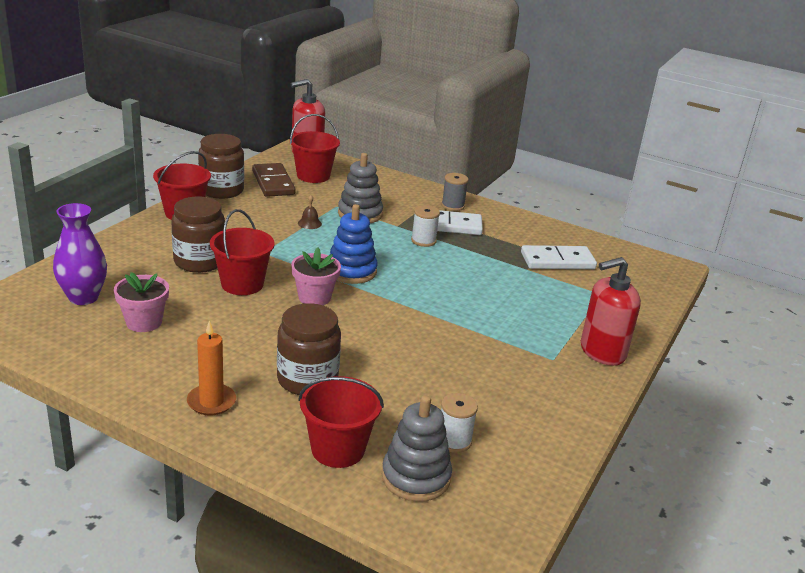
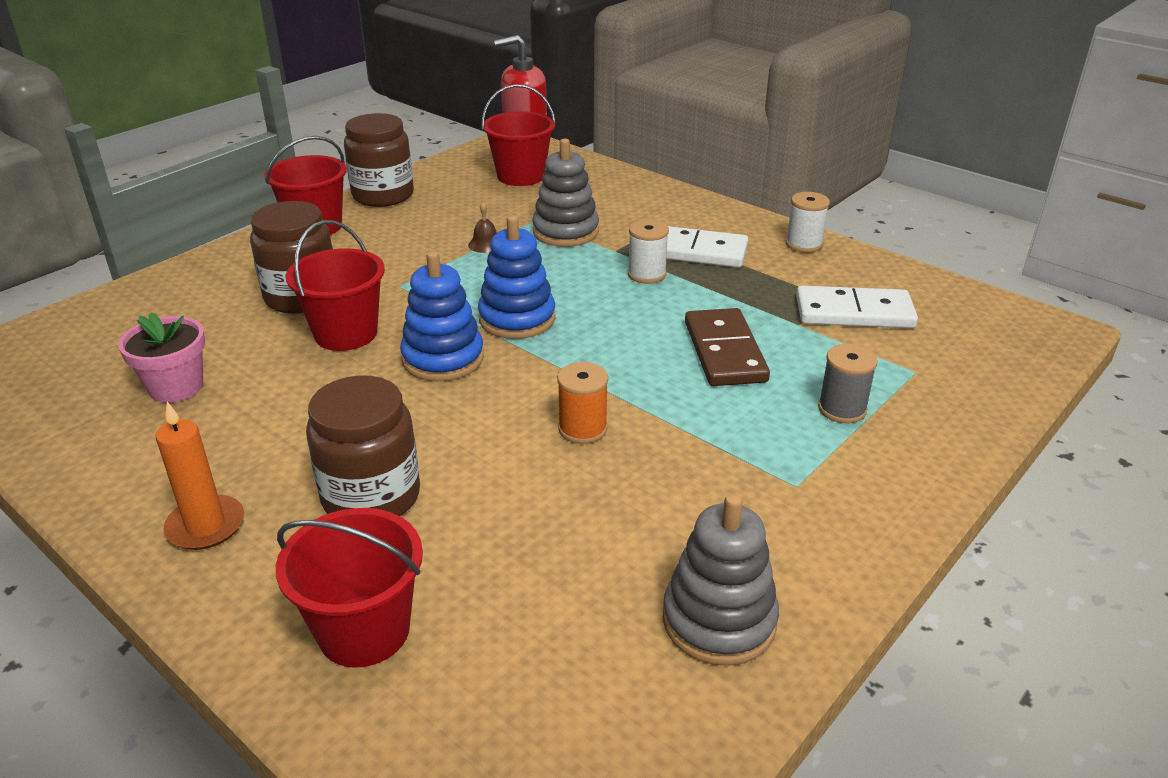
camera: 15 degrees right, 5 degrees up
(83, 297) = (114, 345): purple vase -> none
(273, 183) = (459, 185): brown domino -> brown domino (724, 352)
(314, 297) = (443, 358): pink flower pot -> blue stacking toy
(416, 477) = (474, 700): grey stacking toy -> grey stacking toy (719, 620)
(419, 335) = (582, 429): none -> orange spool
(453, 206) = (711, 222): grey spool -> grey spool (842, 409)
(454, 441) = (568, 631): white spool -> white spool (804, 244)
(602, 352) = (888, 476): red soap dispenser -> none

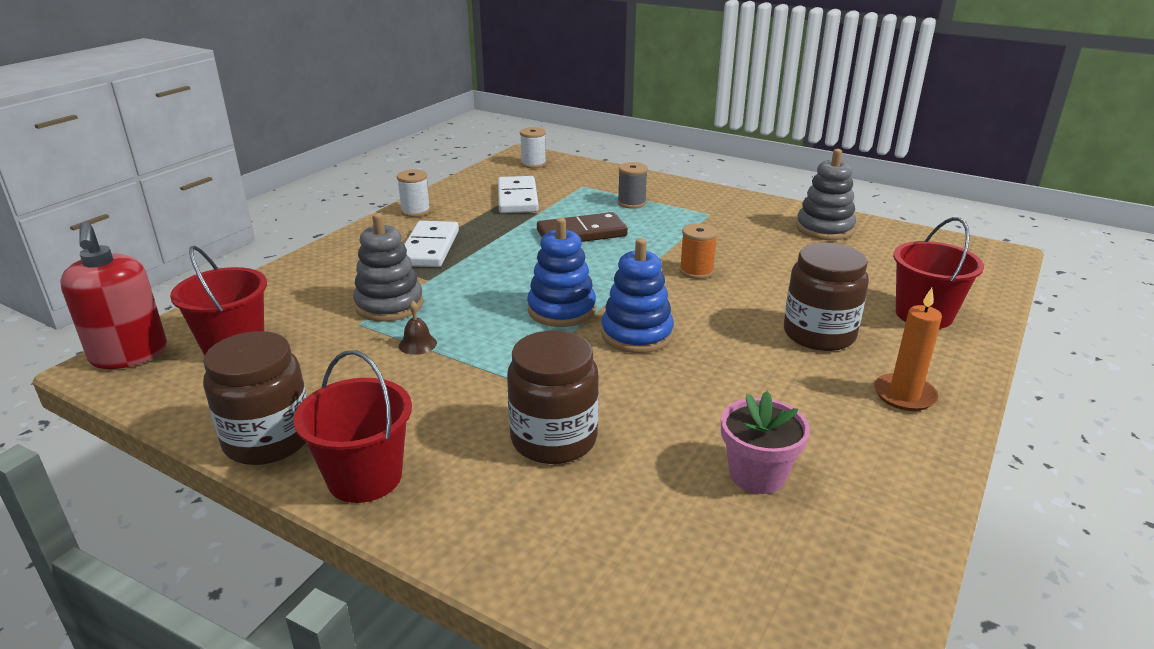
camera: 100 degrees left, 5 degrees down
(346, 333) = (617, 392): red bucket -> none
(646, 274) = (473, 264): white spool -> white spool (533, 164)

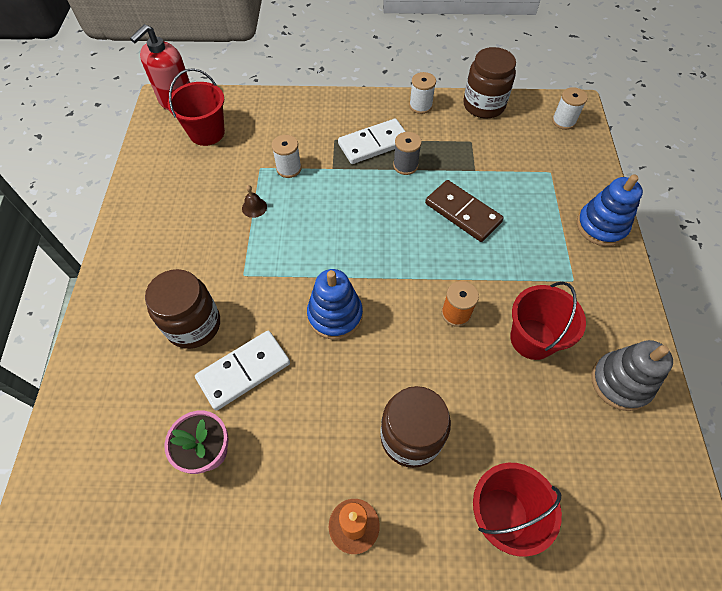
camera: 60 degrees right, 30 degrees up
(268, 440) = (135, 202): brown jar -> brown jar (483, 105)
(365, 477) = (124, 258): red bucket -> red bucket (532, 339)
(389, 305) = (289, 168): grey stacking toy -> white spool
(517, 198) = (490, 146): white domino -> white domino (244, 371)
(561, 310) = (339, 257): blue stacking toy -> blue stacking toy (601, 226)
(631, 203) = (546, 218): grey spool -> grey spool (405, 165)

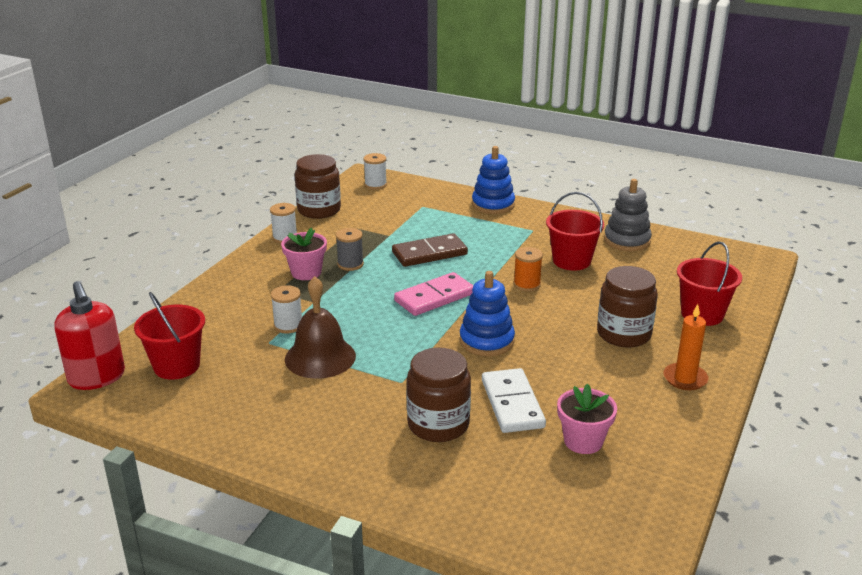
camera: 65 degrees left, 30 degrees down
(254, 207) = (320, 357): brown bell -> brown bell, size x2.43
(373, 144) = (306, 272): white domino -> pink flower pot
(387, 247) = (434, 297): none -> pink domino

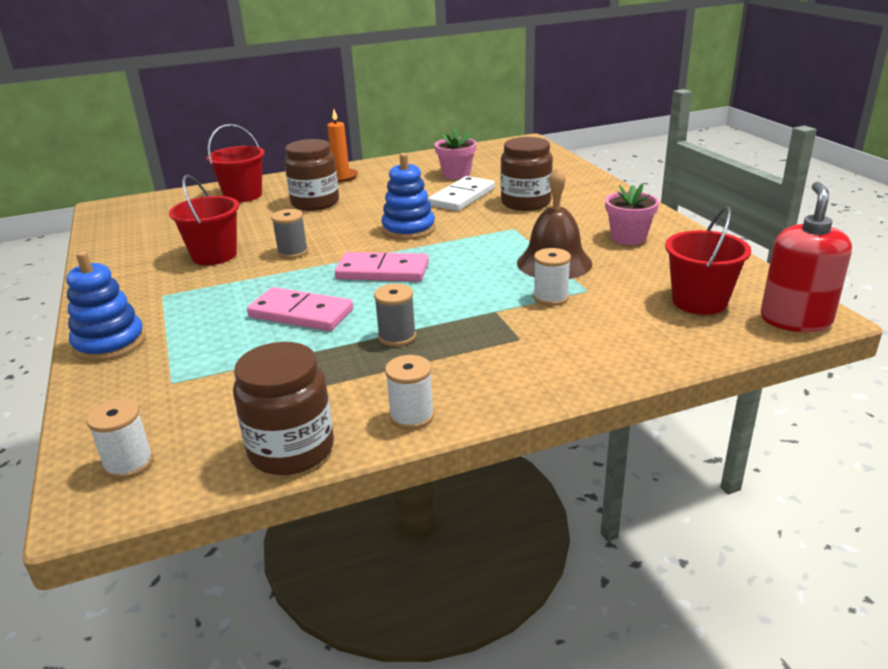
camera: 135 degrees left, 0 degrees up
(306, 272) = (458, 347): pink flower pot -> pink flower pot (628, 238)
(429, 253) = (301, 313): brown domino -> pink domino
(527, 285) = (292, 252): orange spool -> grey spool
(627, 241) = (133, 253): grey stacking toy -> none

